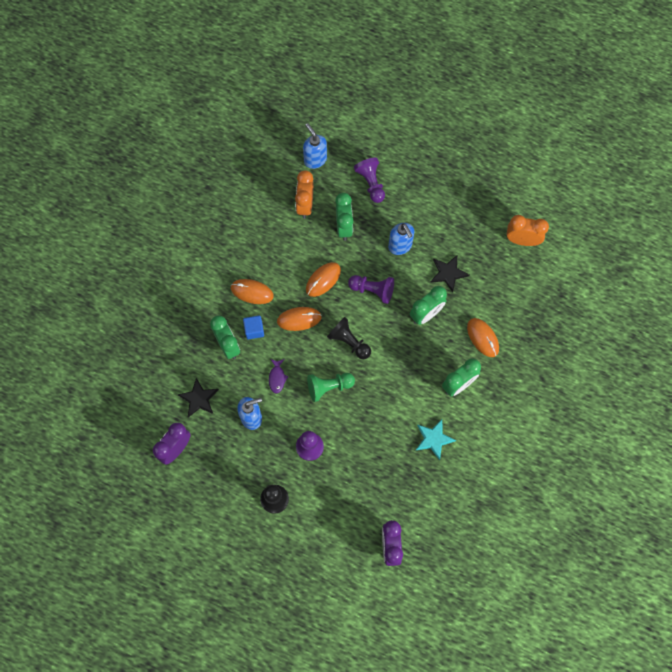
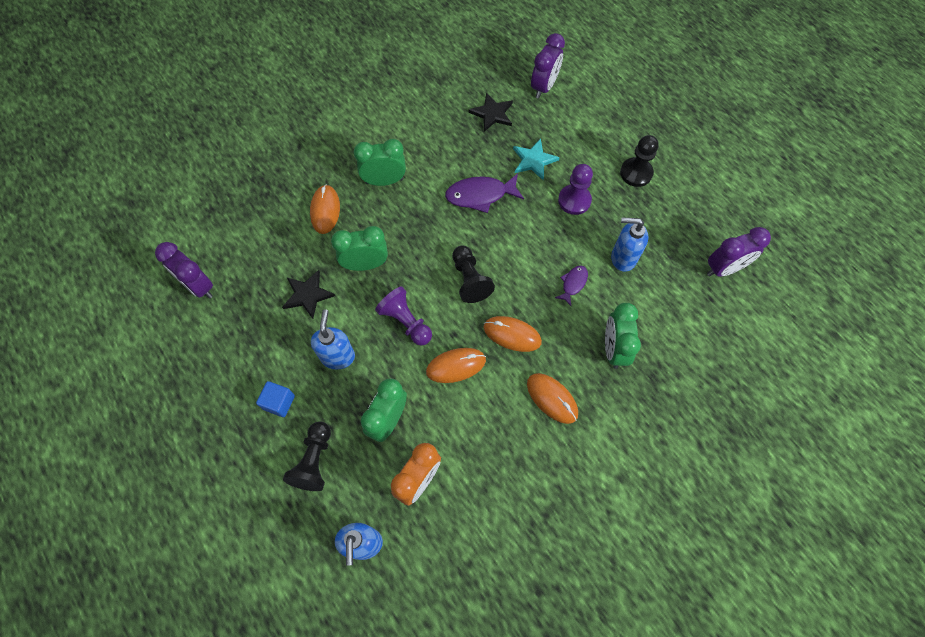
camera: 150 degrees left, 5 degrees down
(198, 399) = (675, 307): black star -> black star (492, 113)
(254, 330) = (572, 350): blue cube -> blue cube (279, 402)
(329, 387) = (520, 245): green pawn -> none
(371, 183) = (314, 461): purple pawn -> black pawn
(381, 412) = (480, 195): none -> purple fish
(433, 439) = (444, 147): turquoise star -> turquoise star (534, 160)
(522, 240) = (199, 286): orange clock -> purple clock

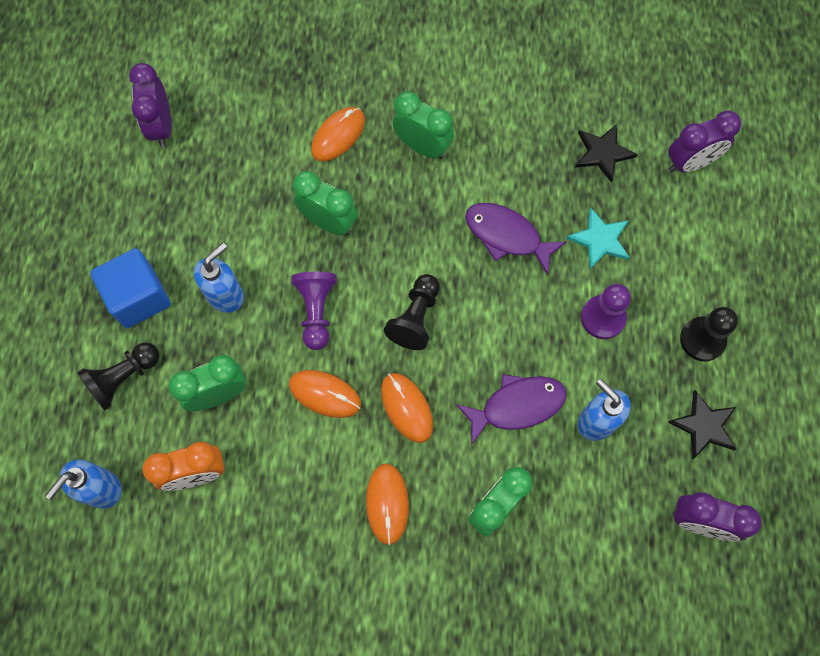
camera: 40 degrees right, 5 degrees up
(279, 402) = (139, 297): blue cube -> blue cube, size x1.74
(308, 295) = (249, 211): black star -> black star (704, 426)
(573, 283) = (517, 406): purple fish -> purple fish, size x1.79

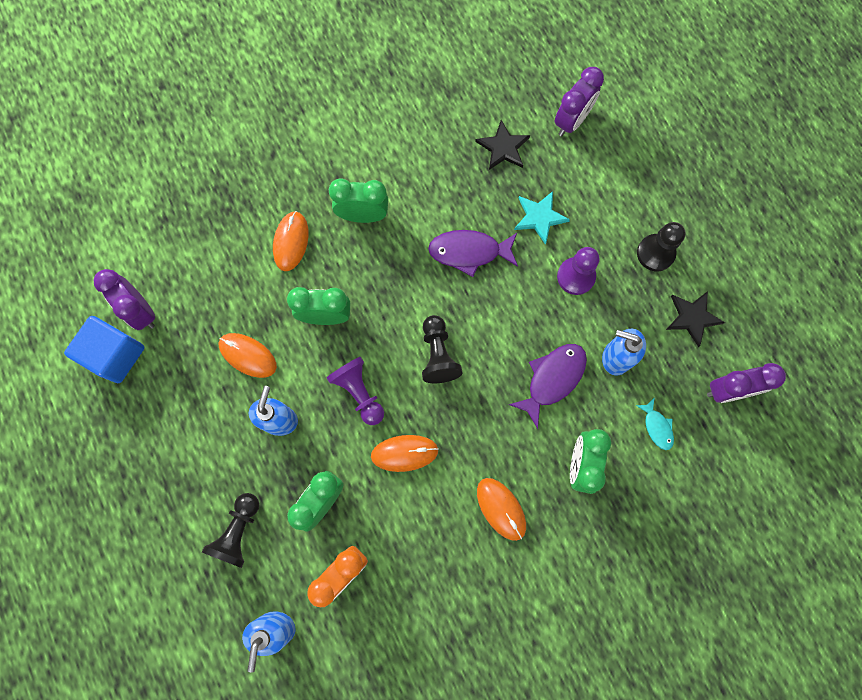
camera: 30 degrees left, 5 degrees up
(139, 297) = (210, 461): blue cube -> blue cube (115, 355)
(406, 408) = (472, 428): orange mouse -> orange mouse (248, 355)
(598, 515) = (657, 427): none -> turquoise fish

